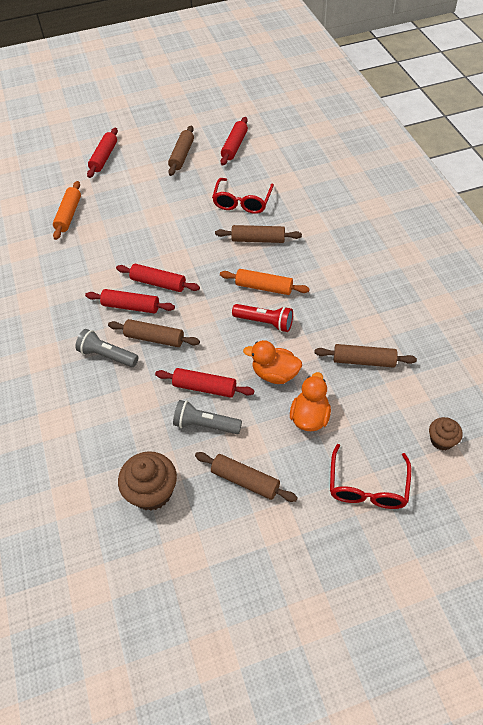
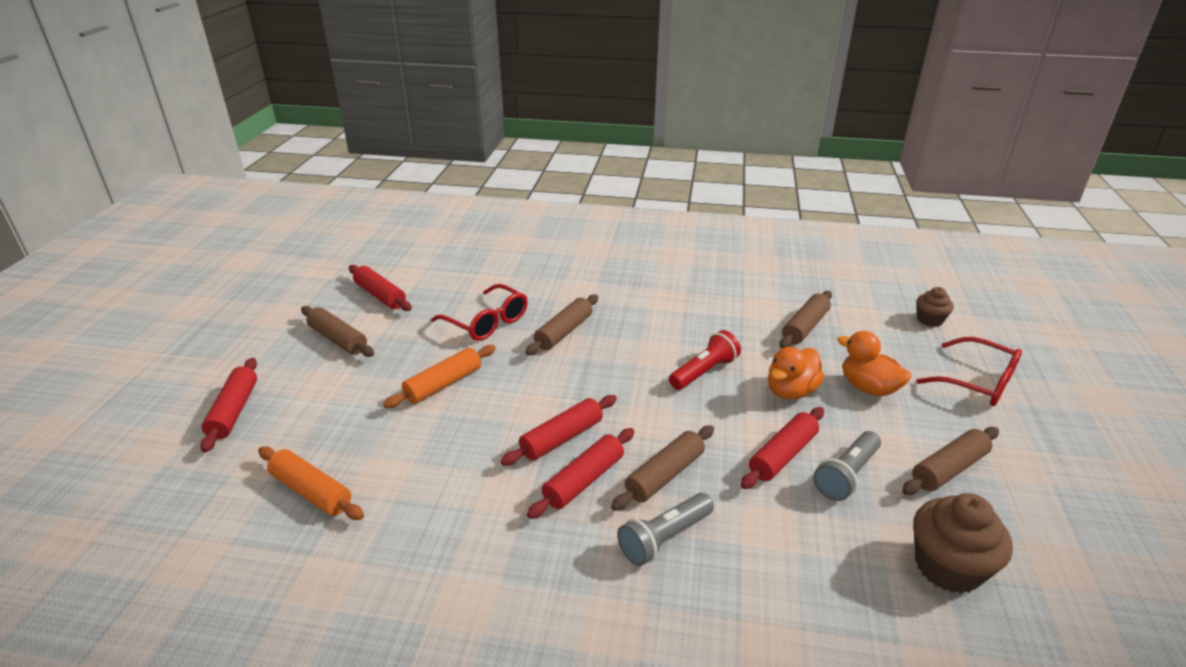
camera: 65 degrees left, 20 degrees down
(104, 157) = (234, 411): red rolling pin -> red rolling pin turned 45 degrees clockwise
(264, 287) = (646, 354): orange rolling pin -> orange rolling pin (443, 384)

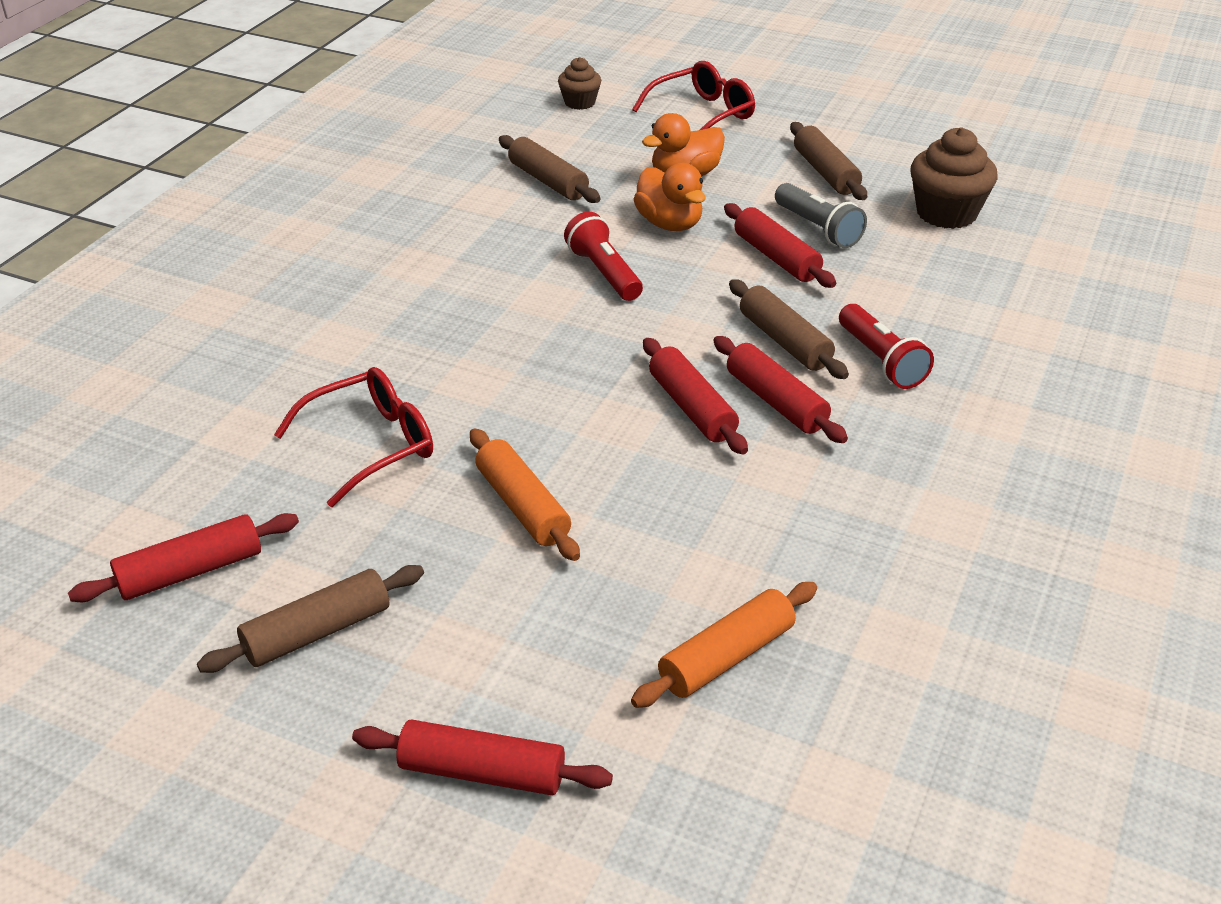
camera: 75 degrees left, 5 degrees up
(564, 332) = (447, 371): brown rolling pin -> none
(664, 538) = (881, 361): grey flashlight -> red flashlight

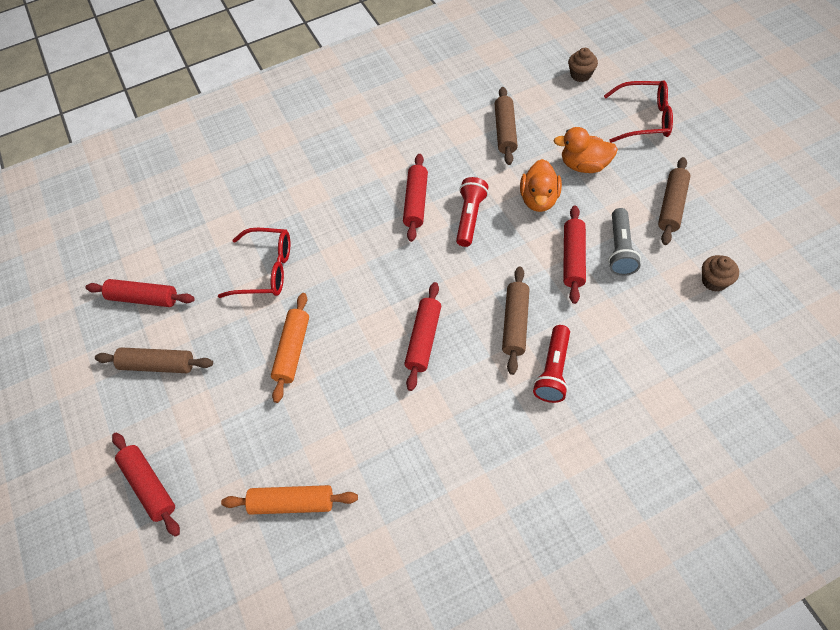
camera: 45 degrees right, 20 degrees up
(776, 401) = (469, 363): red rolling pin -> red rolling pin (416, 202)
(946, 213) = (714, 281): brown cupcake -> brown cupcake, size x0.58

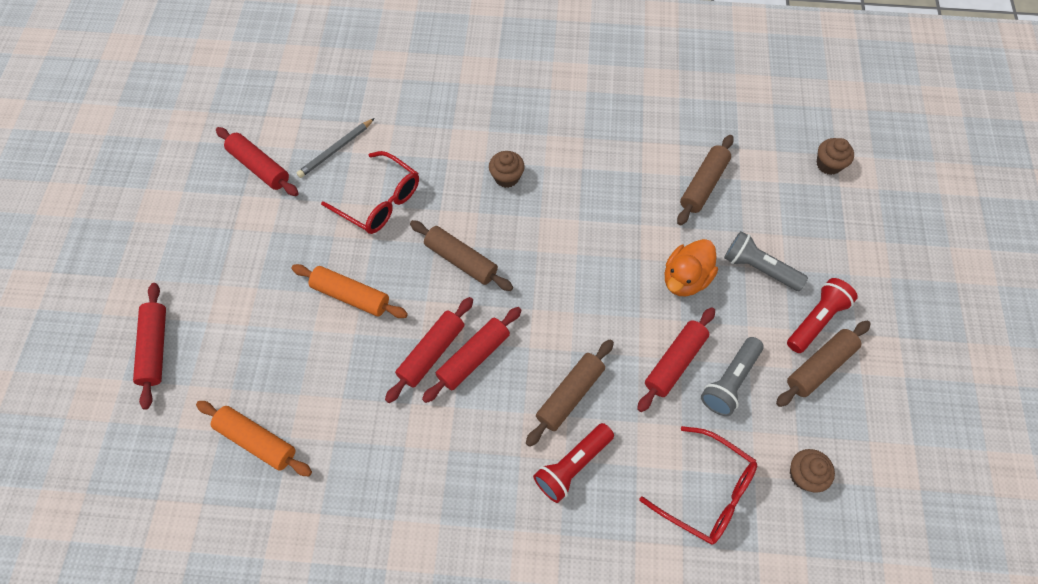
camera: 25 degrees right, 5 degrees up
(158, 365) = (231, 239): brown rolling pin -> brown rolling pin (461, 260)
(201, 252) = (336, 149): none -> grey pencil
(292, 350) = (351, 295): orange rolling pin -> orange rolling pin turned 75 degrees clockwise
(356, 200) = (506, 177): none -> brown cupcake
(416, 202) = (562, 212): red rolling pin -> red rolling pin (431, 352)
(470, 217) = (603, 258): red flashlight -> red flashlight (816, 320)
(584, 165) = (758, 268): orange duck -> grey flashlight
(644, 119) = (862, 252): red glasses -> red glasses (707, 492)

